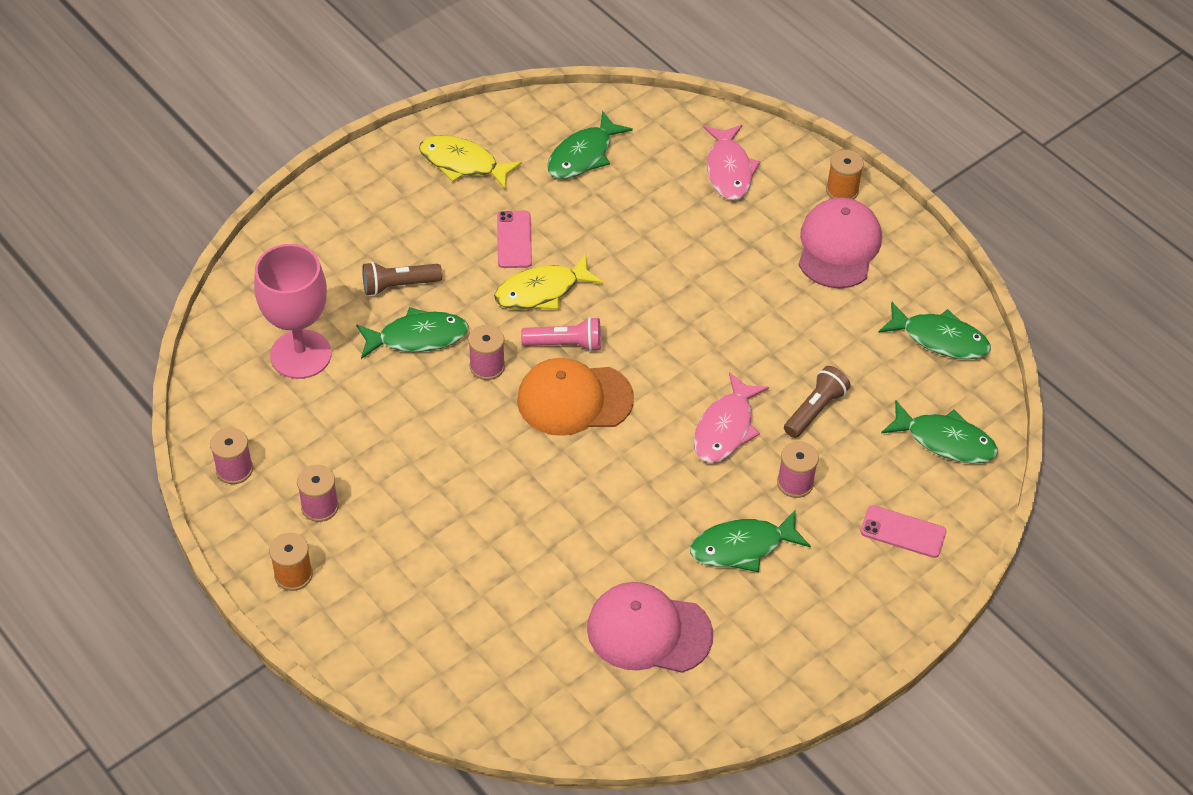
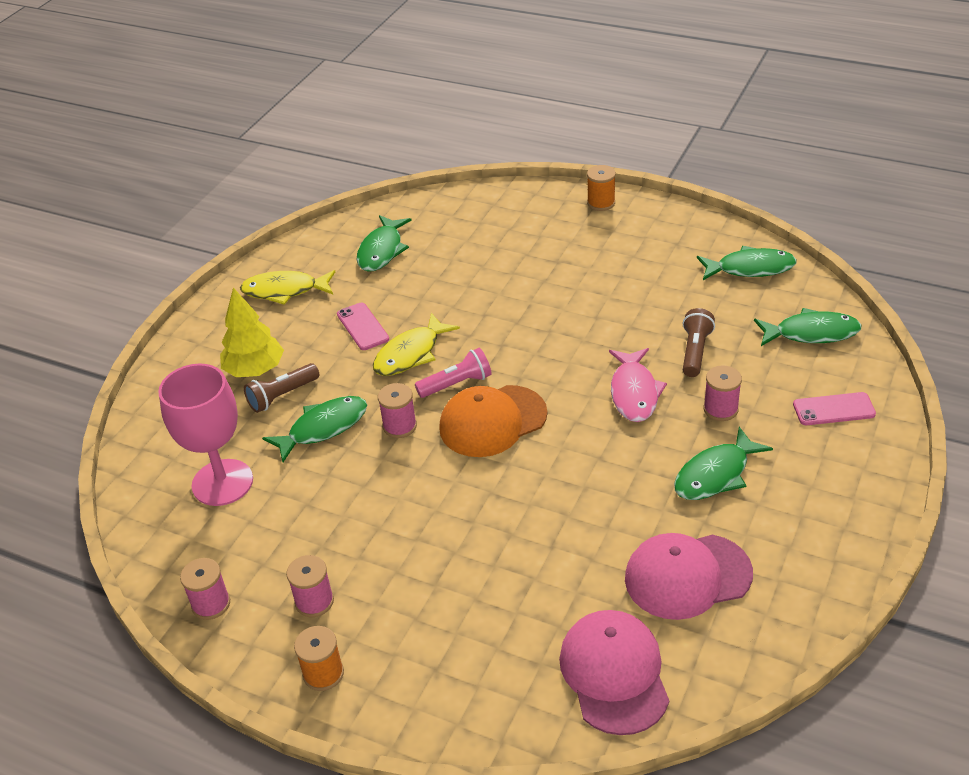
camera: 20 degrees left, 10 degrees down
(388, 245) = (255, 370): none -> yellow tree
(729, 170) = (505, 220): pink fish -> none
(838, 246) = (626, 238): pink cap -> pink cap (614, 674)

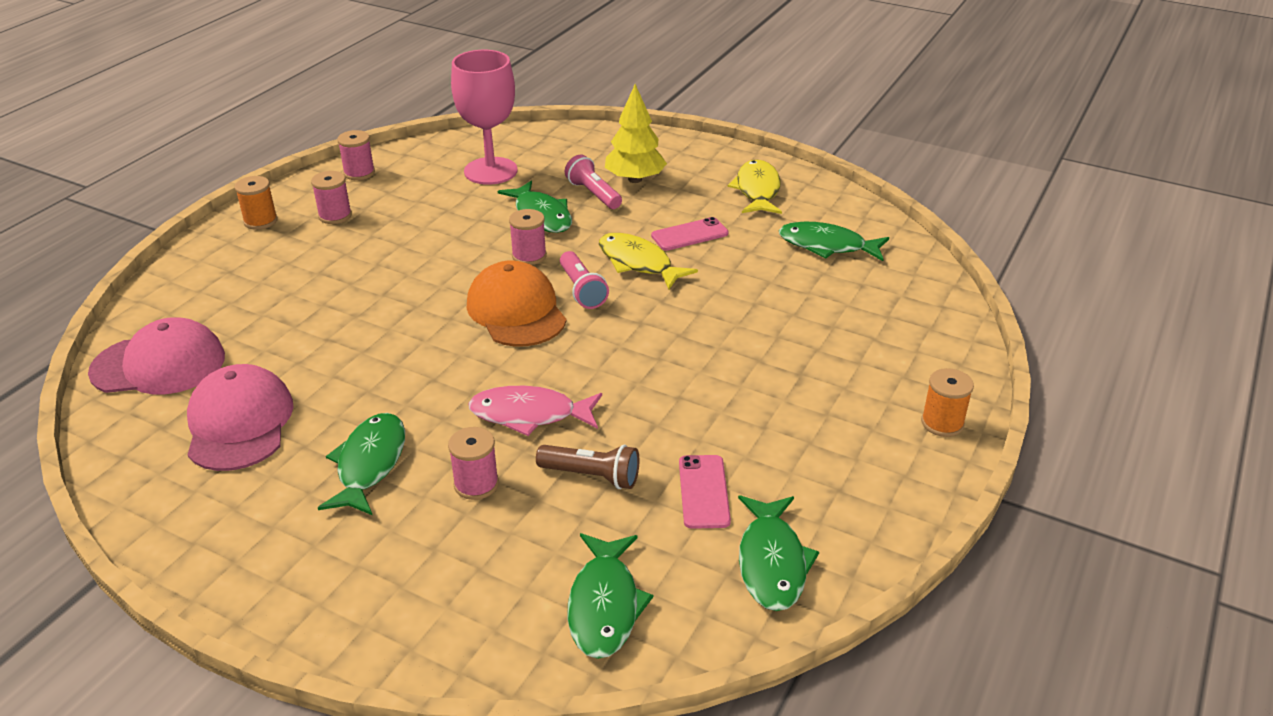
camera: 90 degrees right, 5 degrees down
(282, 396) = (593, 194): brown flashlight -> pink flashlight
(715, 474) = (369, 464): green fish -> green fish turned 45 degrees clockwise
(833, 409) = (438, 596): pink phone -> pink phone (704, 491)

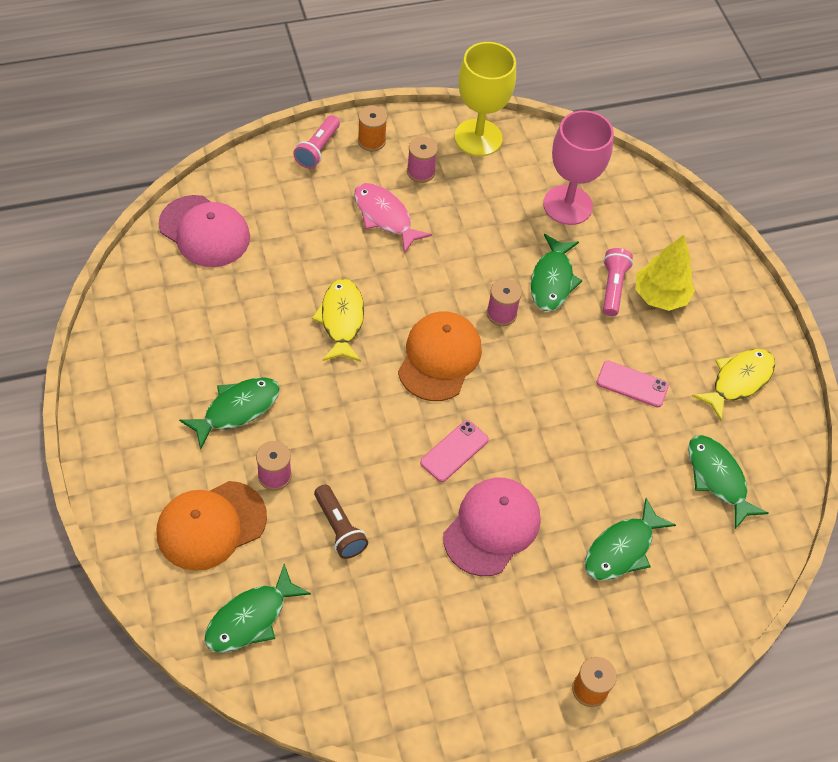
camera: 40 degrees right, 20 degrees up
(239, 423) = (203, 317): pink cap -> pink cap (492, 527)
(359, 173) = (478, 138): pink spool -> yellow goblet
(462, 567) = (211, 525): none -> orange cap
(529, 414) = (356, 451): pink fish -> pink fish (385, 216)
(582, 290) = (500, 375): pink flashlight -> pink flashlight (318, 149)
(638, 263) = (565, 381): yellow fish -> yellow fish (341, 320)
(704, 491) = (385, 598): pink phone -> pink phone (454, 451)
(772, 562) = (364, 679): green fish -> green fish (622, 549)

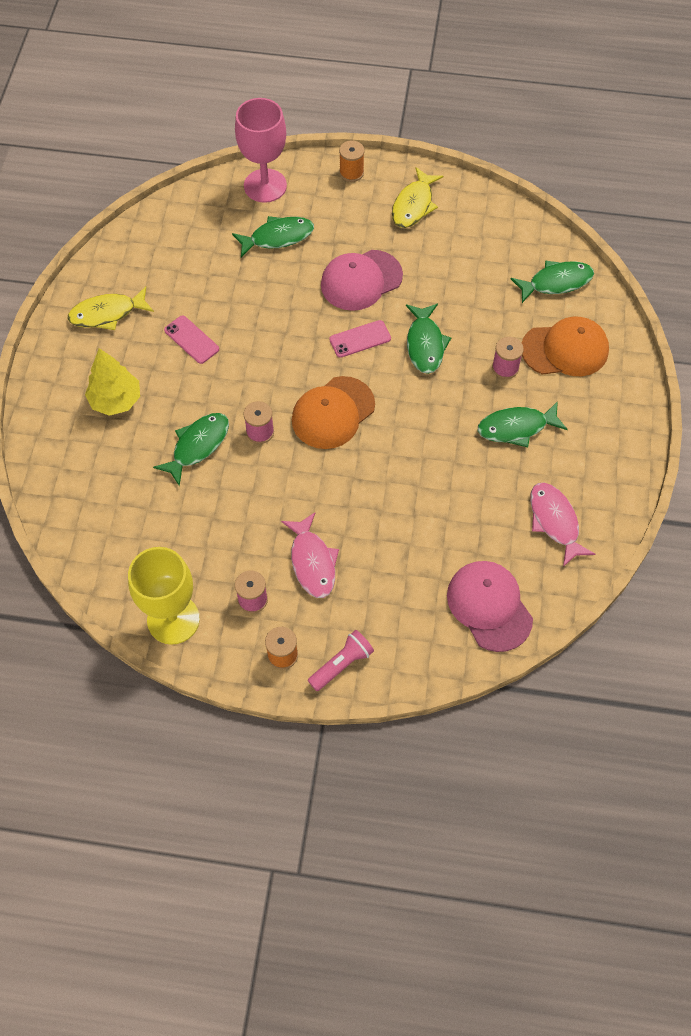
camera: 150 degrees left, 5 degrees up
(164, 326) = (555, 521): none -> pink fish
(339, 528) = (471, 316): brown flashlight -> none
(341, 320) = (399, 474): yellow fish -> yellow fish (414, 205)
(567, 205) = (135, 513): pink goblet -> pink goblet (265, 186)
(612, 287) = (150, 422): pink flashlight -> none
(718, 478) = (177, 256): green fish -> green fish (425, 344)

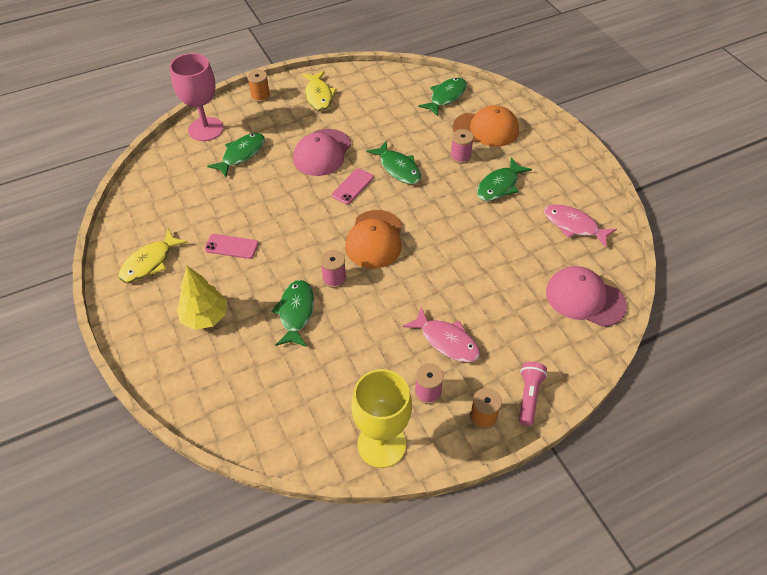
camera: 35 degrees left, 10 degrees down
(565, 349) = (486, 129): orange cap -> orange cap turned 45 degrees clockwise

